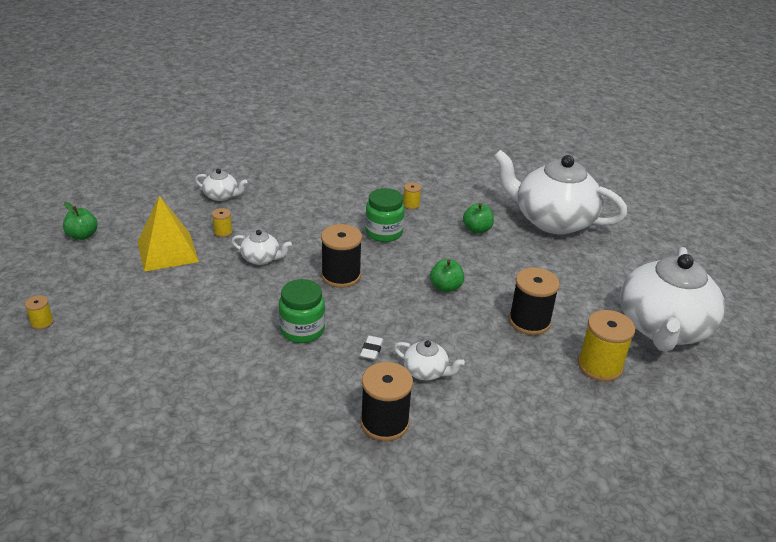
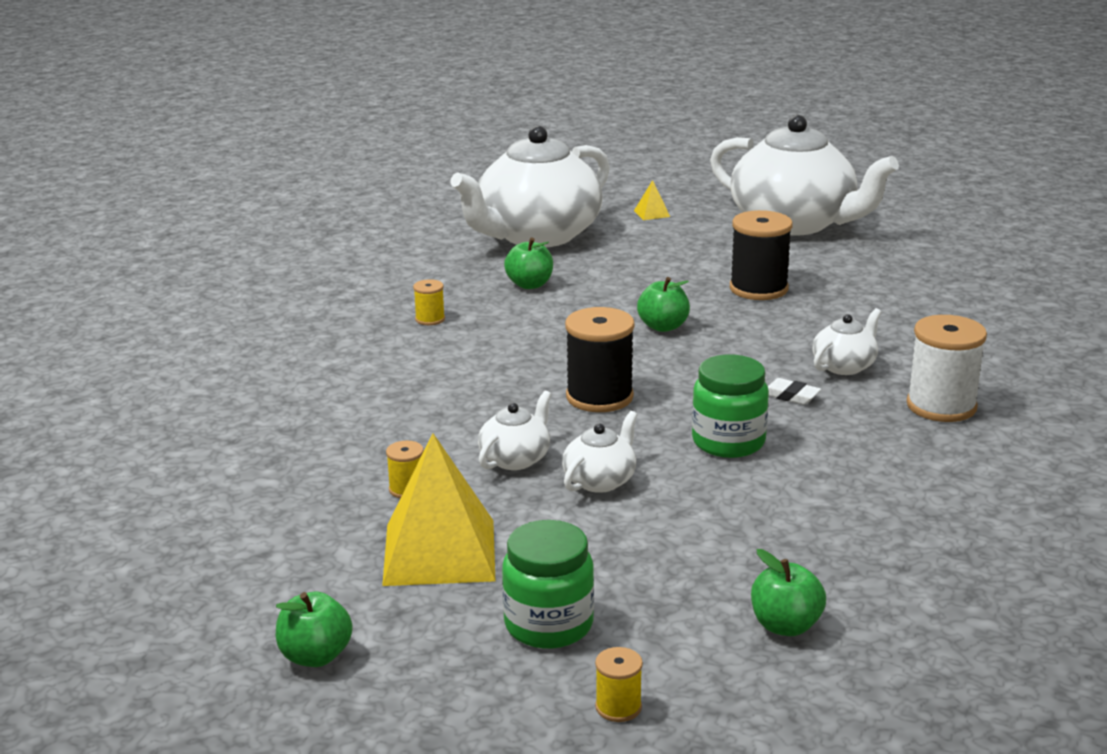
camera: 70 degrees left, 10 degrees down
(109, 370) = (785, 626): none -> green apple
(221, 196) = (274, 482): white teapot -> white teapot (600, 480)
(384, 233) = (498, 350): green jar -> green jar (548, 625)
(384, 423) = (941, 406): black spool -> white spool
(599, 366) = (855, 267): yellow spool -> none
(627, 260) = (652, 213): none -> yellow pyramid

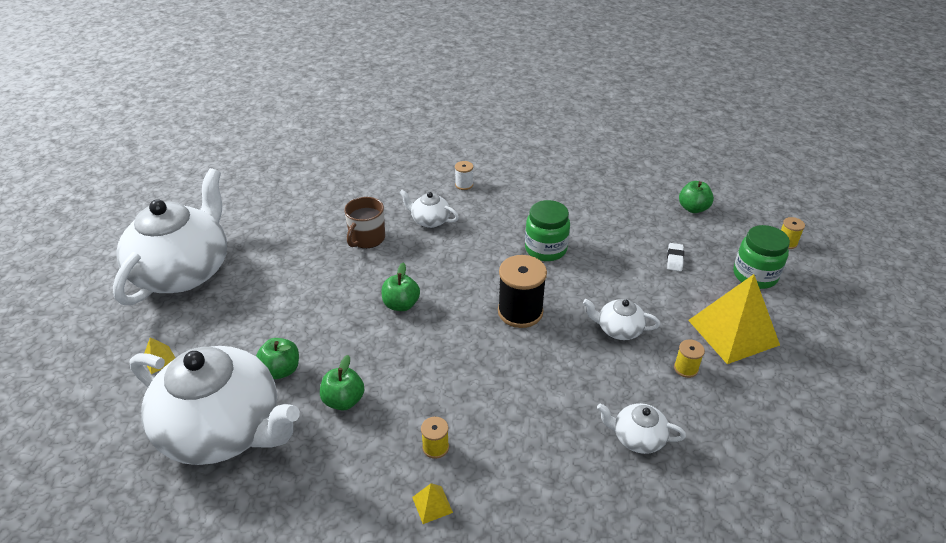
camera: 110 degrees left, 15 degrees up
(315, 656) = (852, 349): green apple -> green apple (281, 370)
(366, 310) = (432, 504): none -> yellow pyramid
(600, 480) = (618, 288): white teapot -> white teapot (637, 437)
(758, 289) = (321, 270): black spool -> none
(790, 396) = (478, 235): white eraser -> white eraser (674, 259)
(816, 320) = (367, 238): none -> brown mug
(941, 406) = (464, 185): white spool -> white spool, size x0.49

